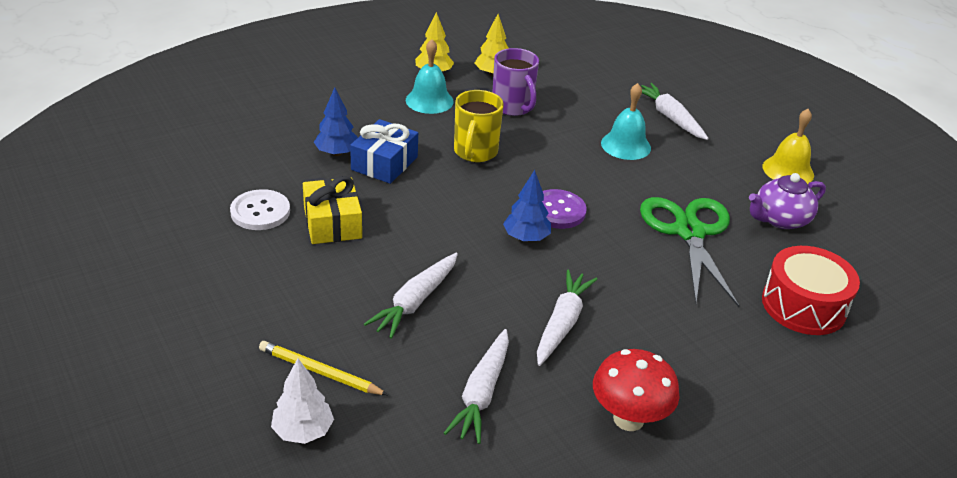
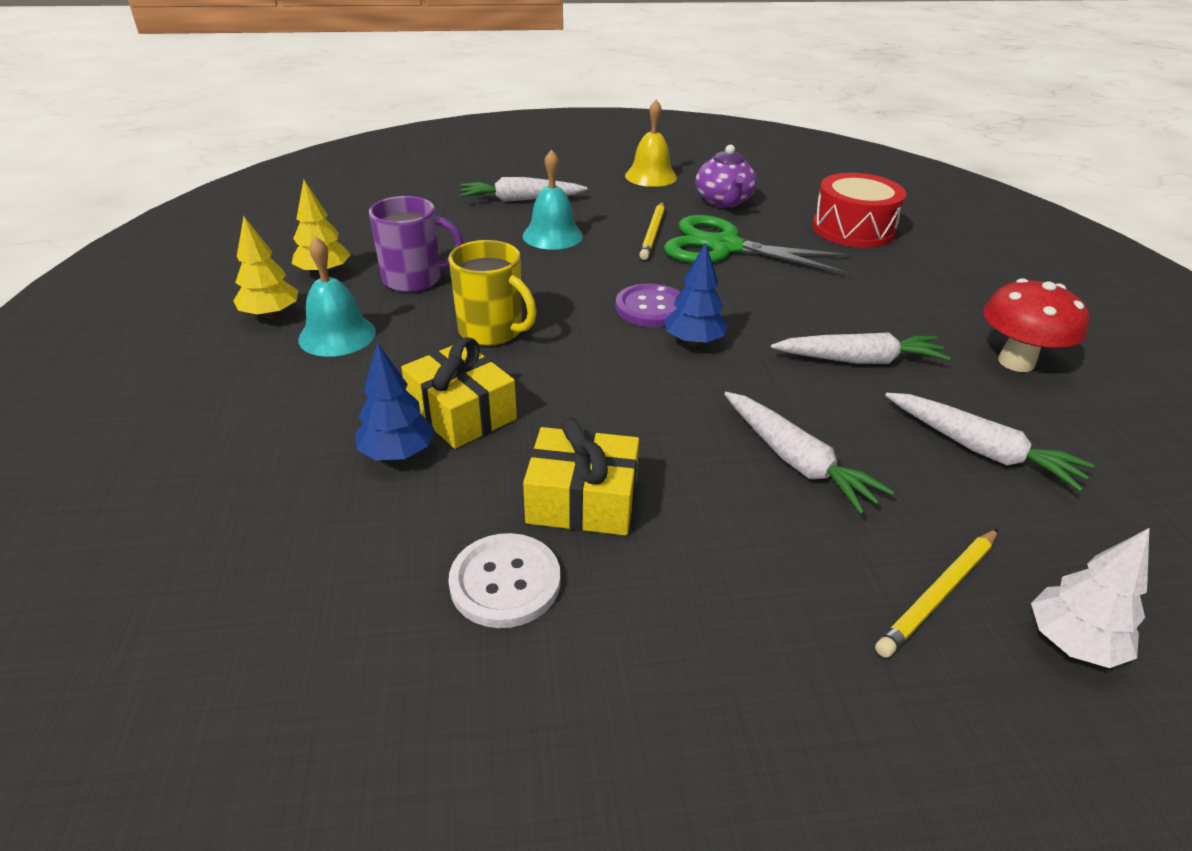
camera: 65 degrees left, 0 degrees up
(384, 163) = (461, 412): blue gift -> yellow gift
(562, 323) = (859, 360): white carrot -> white carrot turned 135 degrees clockwise
(677, 191) = (653, 233): none -> yellow pencil

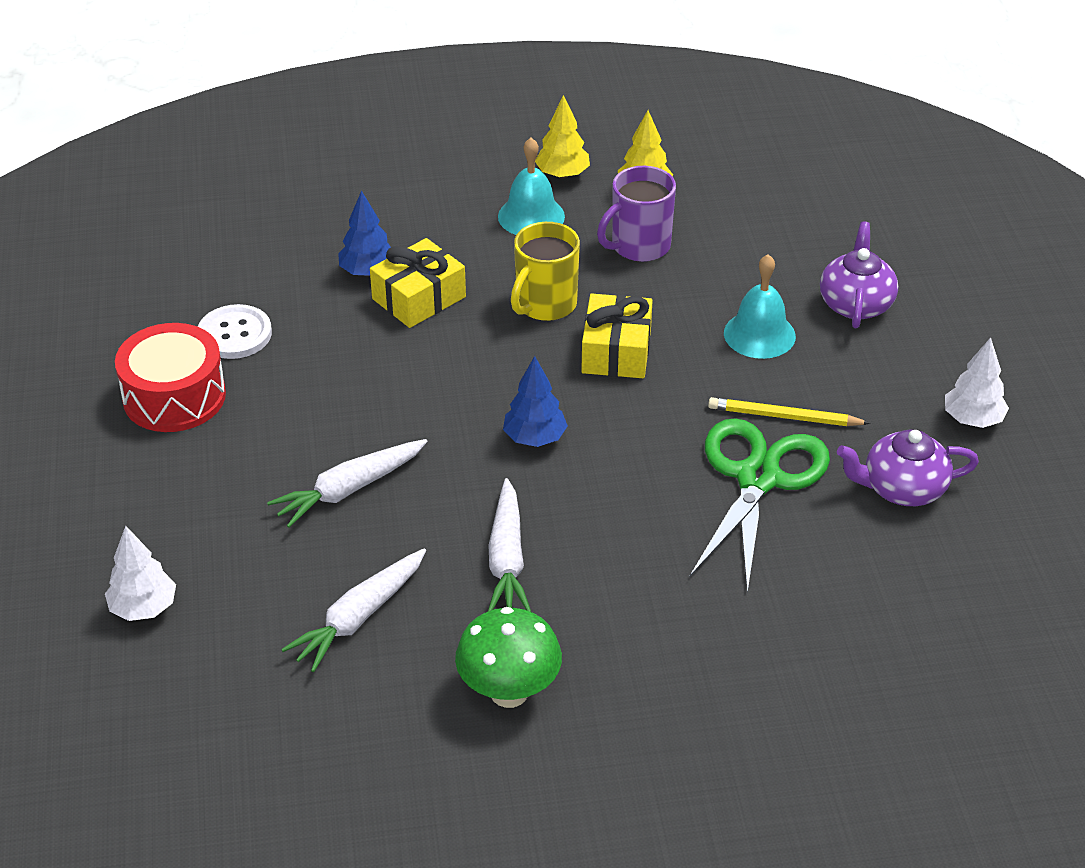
camera: 90 degrees right, 5 degrees up
(414, 279) = (639, 246): purple mug -> purple mug turned 60 degrees clockwise
(520, 200) = (856, 304): white carrot -> purple teapot
(582, 500) = (310, 367): yellow gift -> yellow gift (616, 351)
(651, 176) = (972, 420): yellow bell -> white tree
(651, 308) = (600, 410): purple button -> none
(853, 229) = (840, 613): red drum -> red drum (174, 396)
(939, 594) = (197, 547): yellow pencil -> none
(1016, 362) = (509, 692): red mushroom -> green mushroom

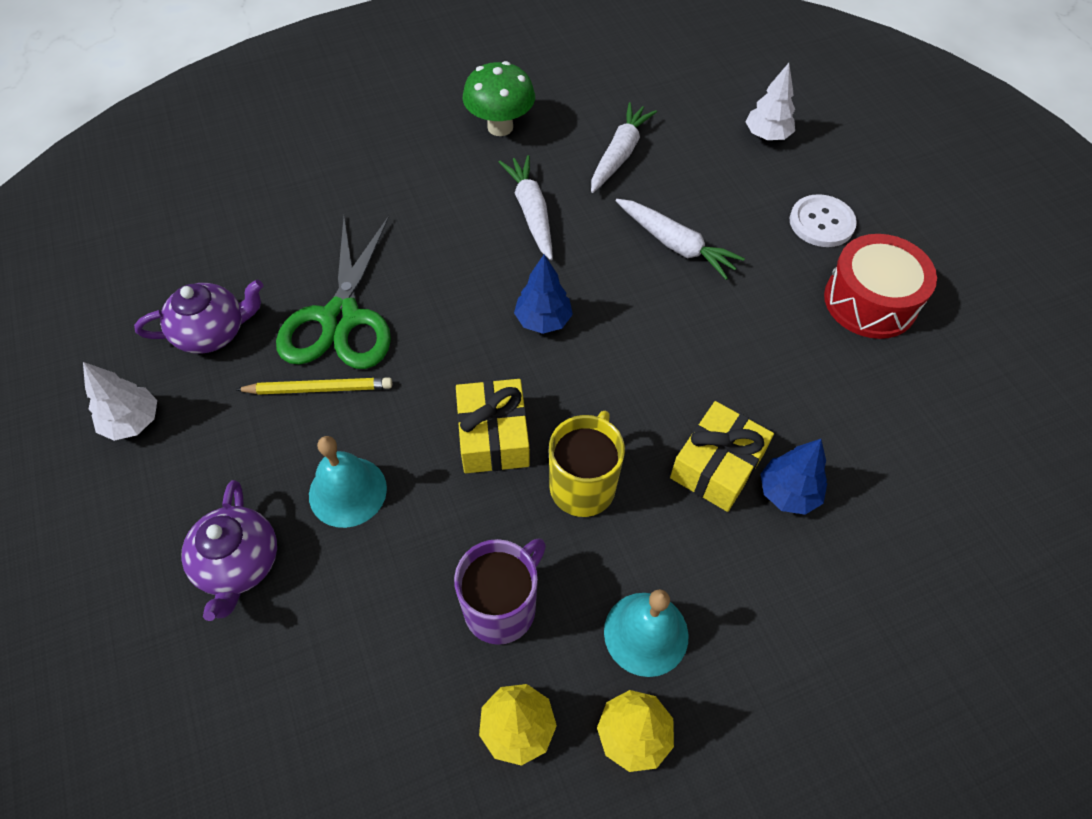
camera: 165 degrees right, 15 degrees up
(235, 334) = (866, 380): white button -> white button (821, 222)
(349, 490) = (675, 245): white carrot -> white carrot turned 90 degrees clockwise

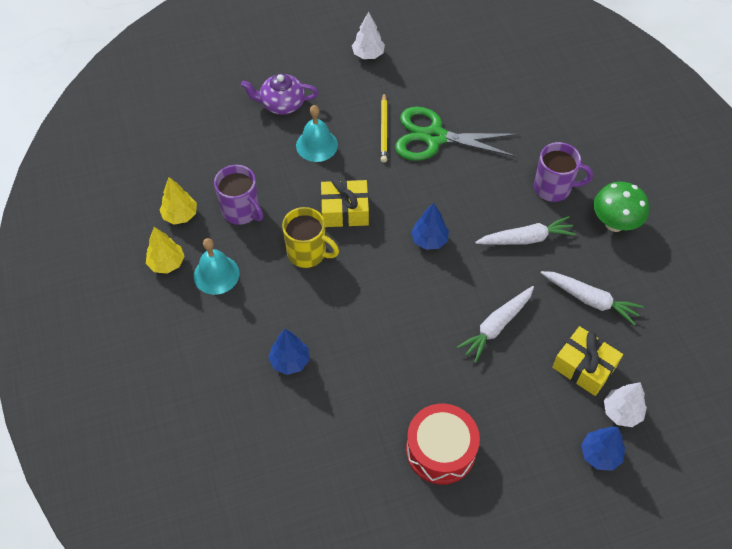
camera: 95 degrees right, 0 degrees up
(212, 332) = (426, 80): purple teapot -> none
(443, 182) = (553, 188): none -> purple mug
(717, 466) = (313, 324): yellow gift -> yellow gift (584, 367)
(821, 222) = (521, 433): white button -> none
(825, 156) = (600, 454): none -> blue tree

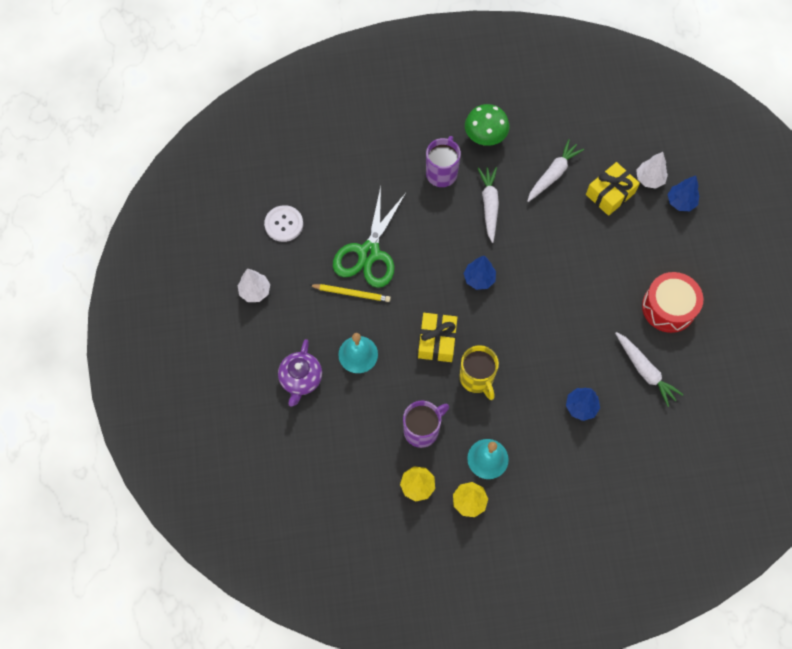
camera: 80 degrees left, 10 degrees up
(308, 253) = (477, 378): yellow mug -> yellow mug turned 120 degrees clockwise
(448, 64) = (284, 224): none -> white button
(496, 326) = (568, 246): white carrot -> white carrot (645, 371)

